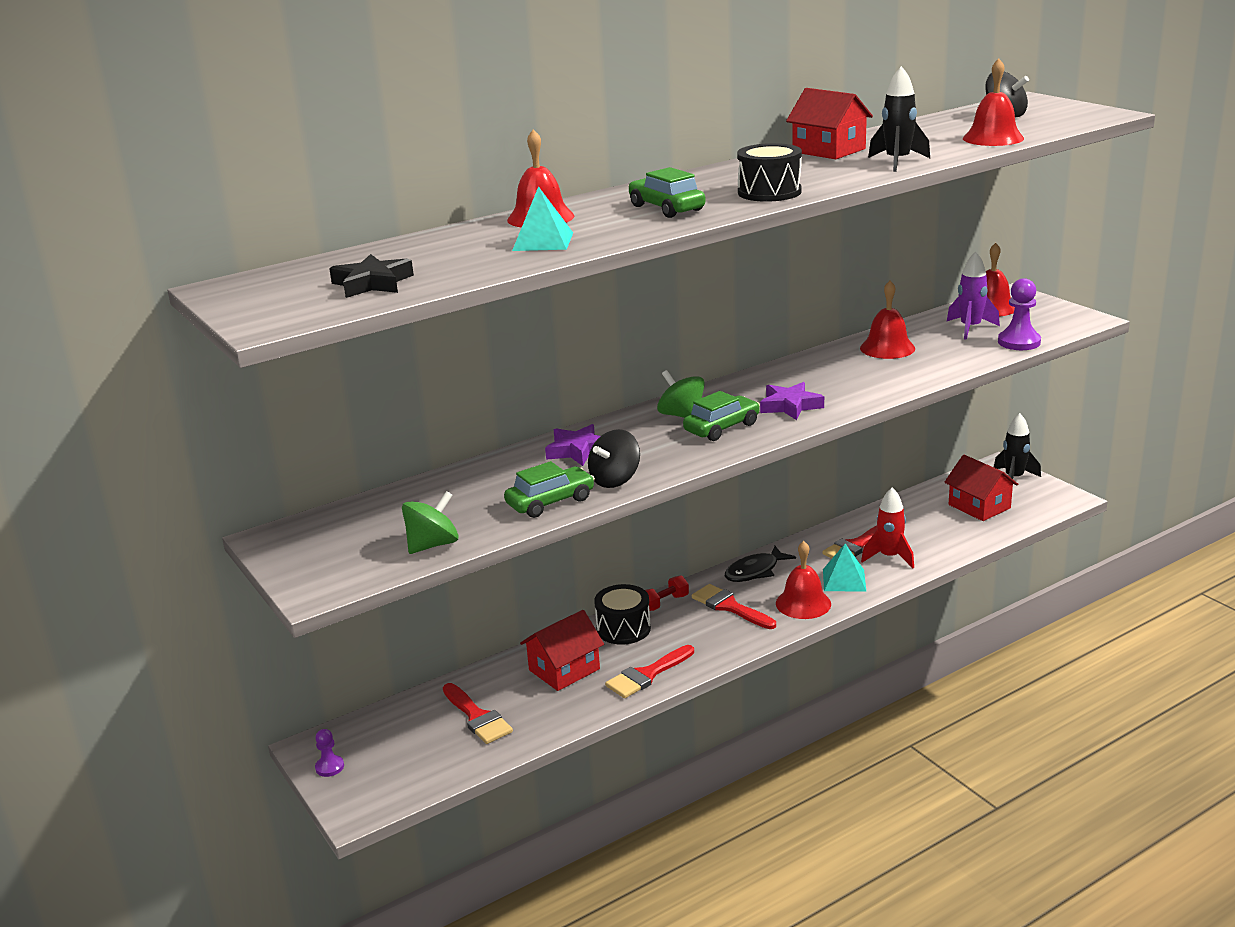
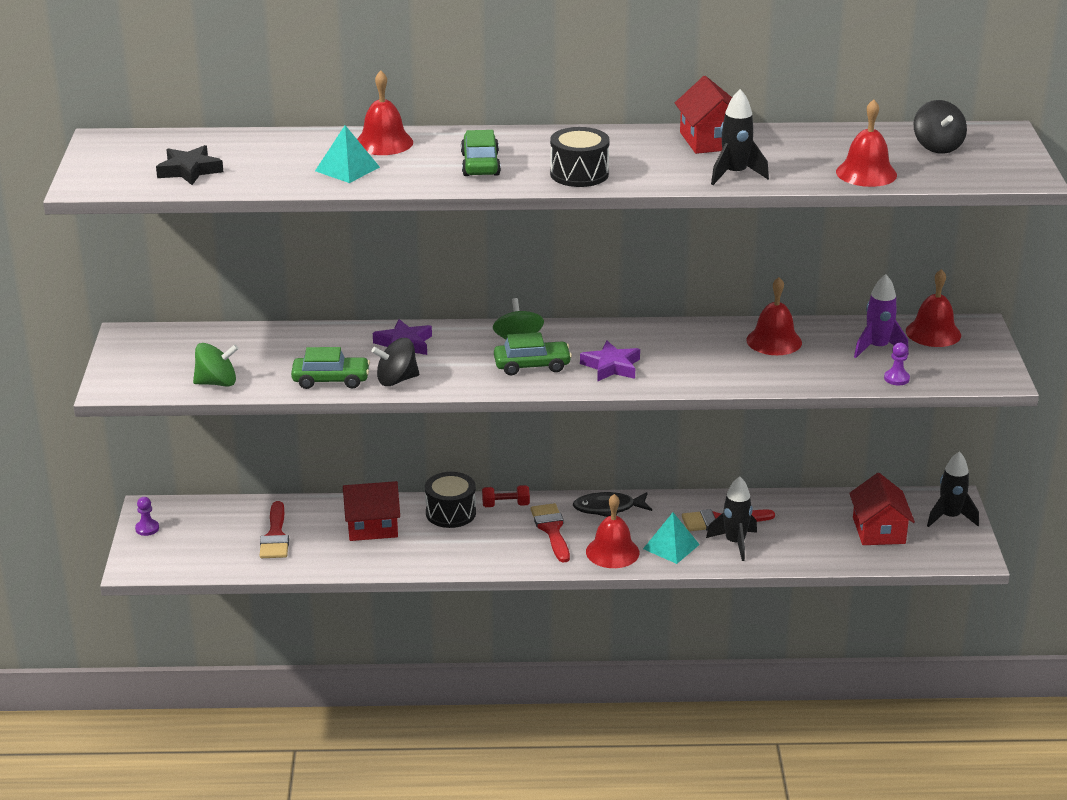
camera: 30 degrees right, 5 degrees up
(647, 675) = (426, 557): red brush -> none
(889, 557) = (735, 543): red rocket -> black rocket
(1019, 342) = (896, 378): purple pawn -> purple pawn, size x0.59

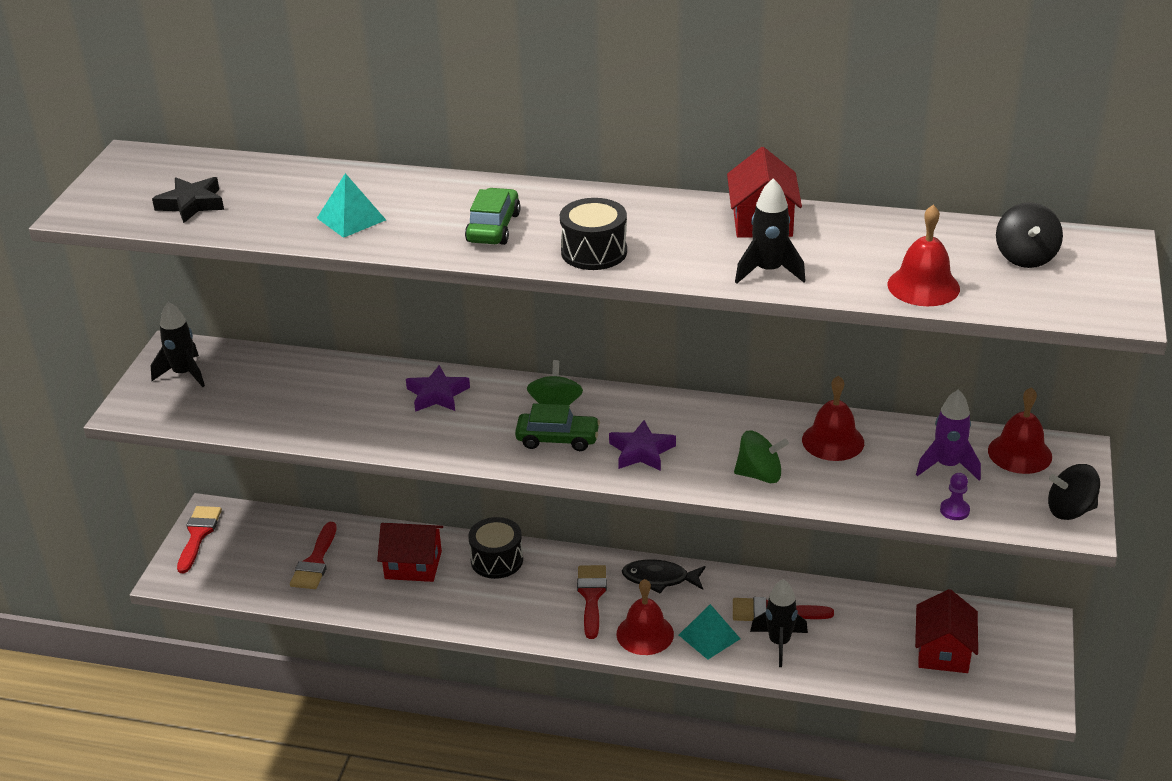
camera: 15 degrees right, 5 degrees up
(147, 528) = (198, 535): purple pawn -> red brush
(217, 383) = (231, 418): green spinning top -> green spinning top (759, 475)
(331, 380) = (344, 430): green car -> none
(384, 143) = (407, 188): red bell -> none
(396, 380) = (410, 439): black spinning top -> black spinning top (1070, 510)
(505, 505) = (555, 559): red dumbbell -> none
(950, 517) = (1029, 646): black rocket -> black rocket (184, 374)

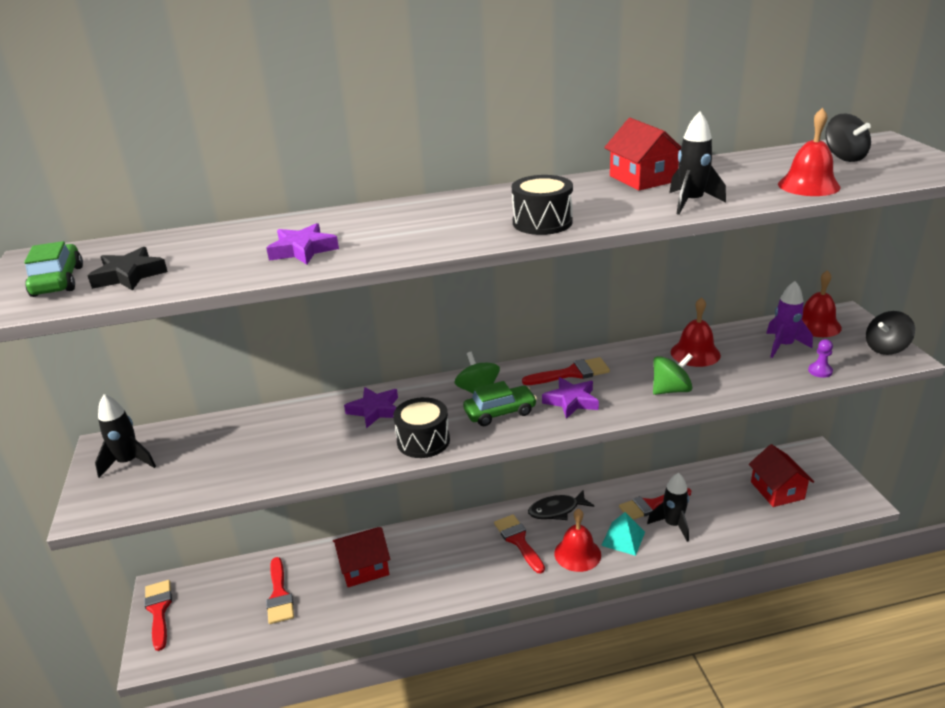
camera: 25 degrees left, 5 degrees down
(351, 219) = (303, 250): turquoise pyramid -> purple star
(493, 228) = (439, 227): green car -> green car (58, 281)
(497, 560) = (428, 540): black drum -> black drum (423, 441)
(671, 419) = (572, 373): none -> red brush

